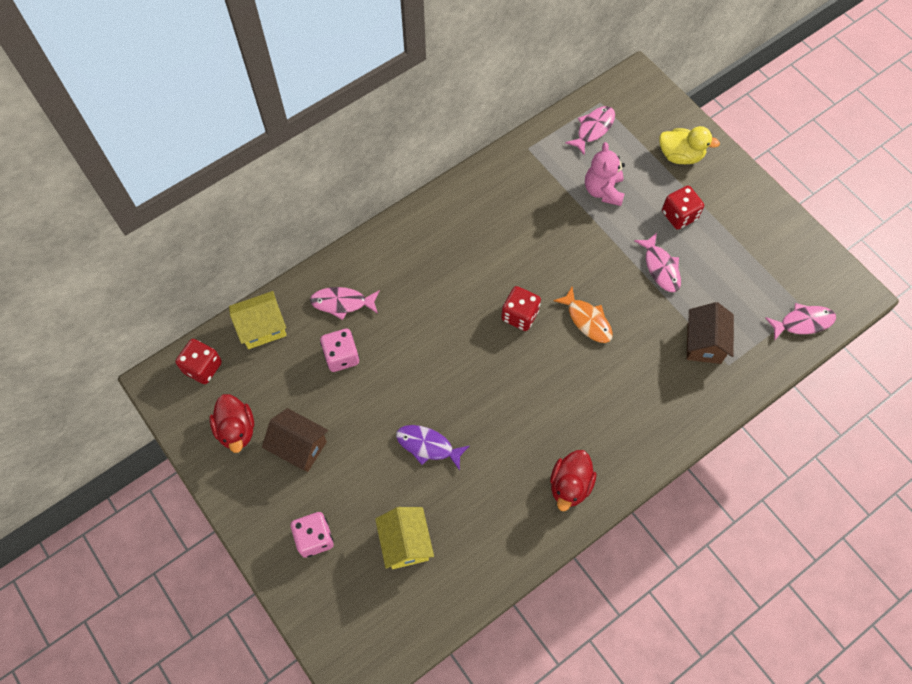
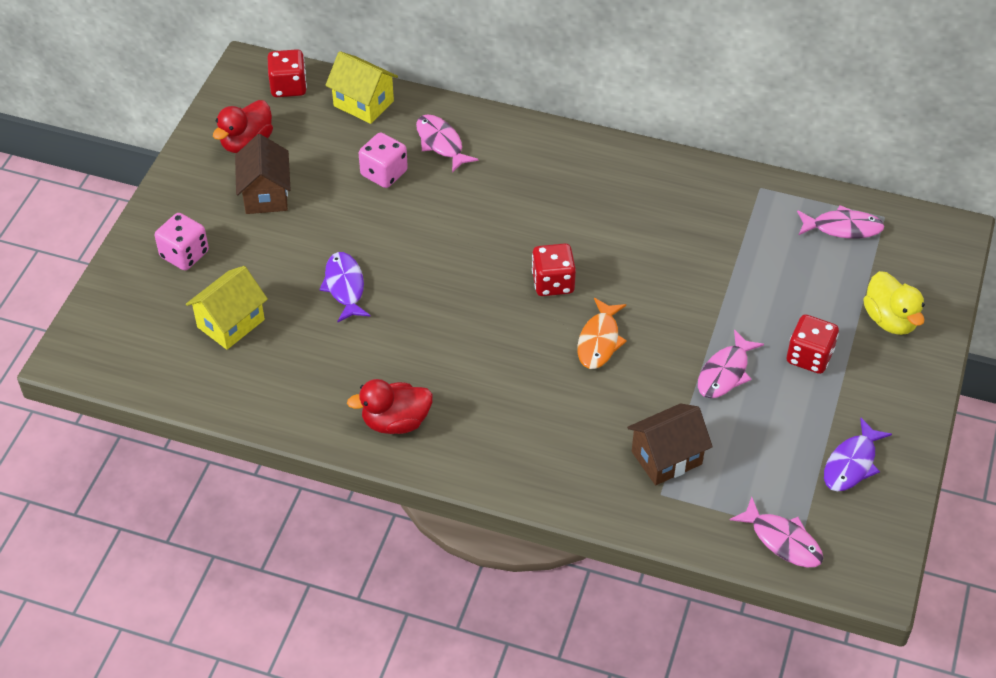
camera: 55 degrees right, 15 degrees down
(603, 190) = (772, 275): pink teddy bear -> none
(771, 249) = (851, 463): none -> purple fish

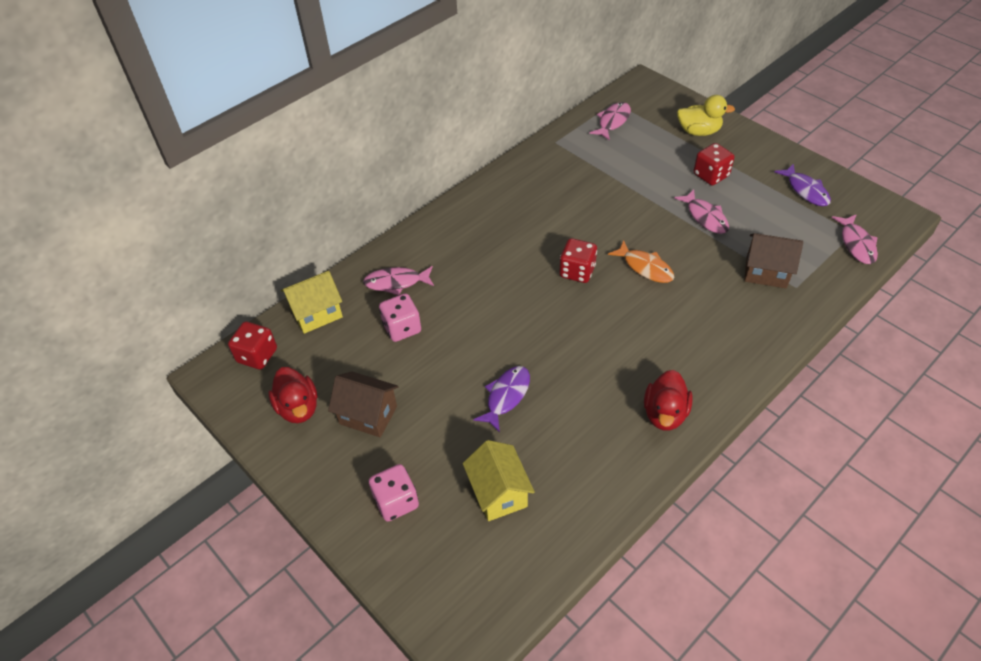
camera: 60 degrees left, 0 degrees up
(345, 287) = (506, 396): purple fish -> purple fish turned 105 degrees clockwise
(666, 458) = (766, 272): brown house -> brown house turned 75 degrees counterclockwise
(782, 540) = (856, 244): pink fish -> pink fish turned 105 degrees clockwise

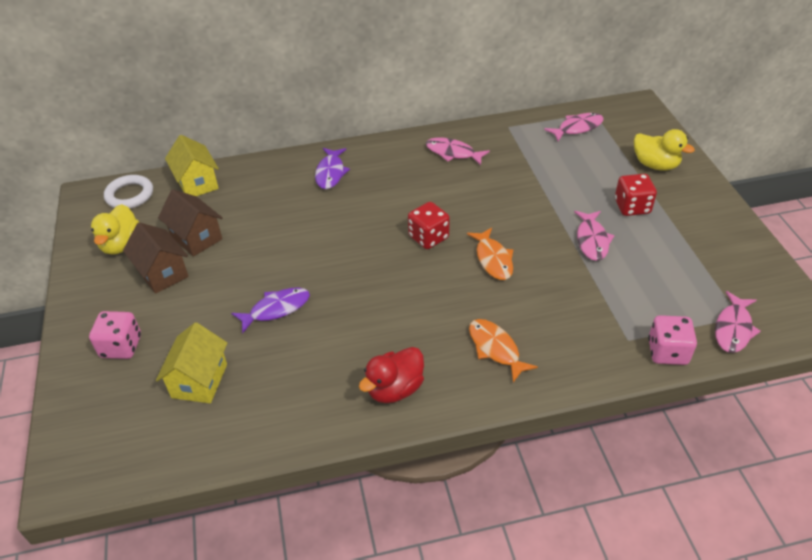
camera: 30 degrees right, 5 degrees down
(257, 355) = (130, 195): red dice -> white ring
(298, 408) = (121, 244): red duck -> yellow duck
(317, 313) = (197, 183): yellow house -> yellow house turned 60 degrees clockwise
(396, 282) = (275, 185): pink fish -> pink fish (453, 153)
(402, 328) = (247, 220): pink dice -> pink dice (667, 352)
(711, 341) = (496, 349): none -> orange fish
(766, 272) = (608, 313): brown house -> brown house (196, 238)
(805, 190) = (721, 257): purple fish -> purple fish (330, 173)

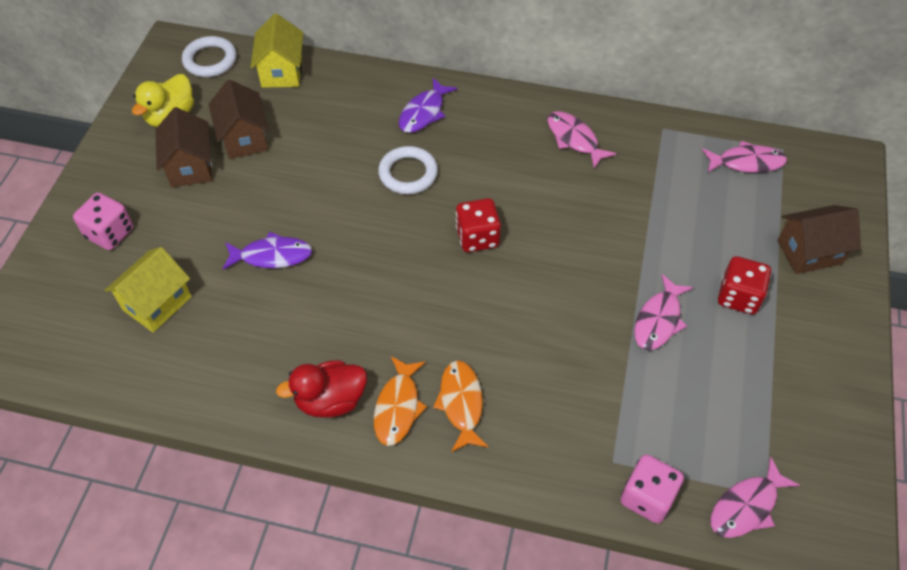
camera: 25 degrees right, 10 degrees up
(346, 215) = (408, 173): none -> white ring
(493, 259) = (529, 295): orange fish -> orange fish (398, 407)
(655, 165) = (809, 252): yellow duck -> brown house

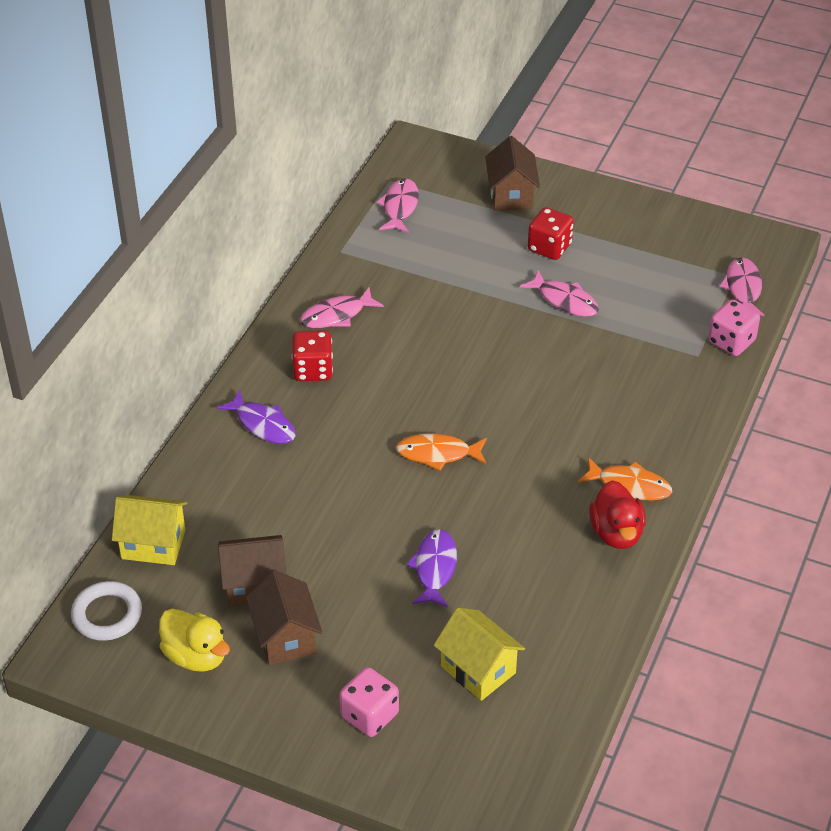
camera: 80 degrees left, 10 degrees down
(190, 166) = (285, 637): brown house -> brown house turned 75 degrees clockwise
(408, 173) = (348, 447): white ring -> none
(461, 404) = (632, 442): orange fish -> orange fish (438, 454)
(477, 237) = (446, 405): red dice -> red dice (313, 370)
(746, 506) = (743, 288): pink fish -> pink fish turned 150 degrees counterclockwise

